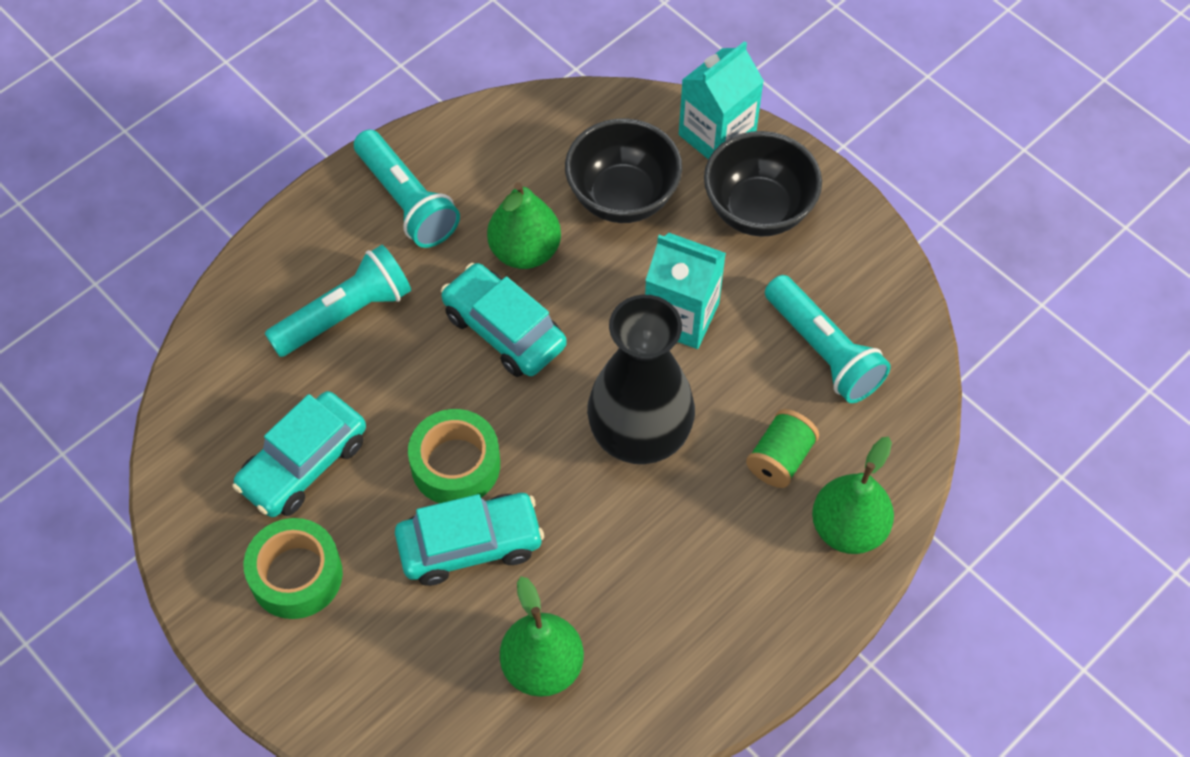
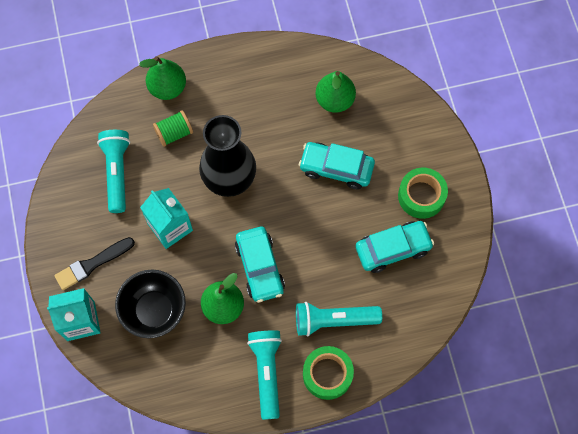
camera: 150 degrees left, 10 degrees up
(455, 465) = (322, 210): green tape -> green tape (327, 374)
(758, 210) = (92, 264): black bowl -> black brush

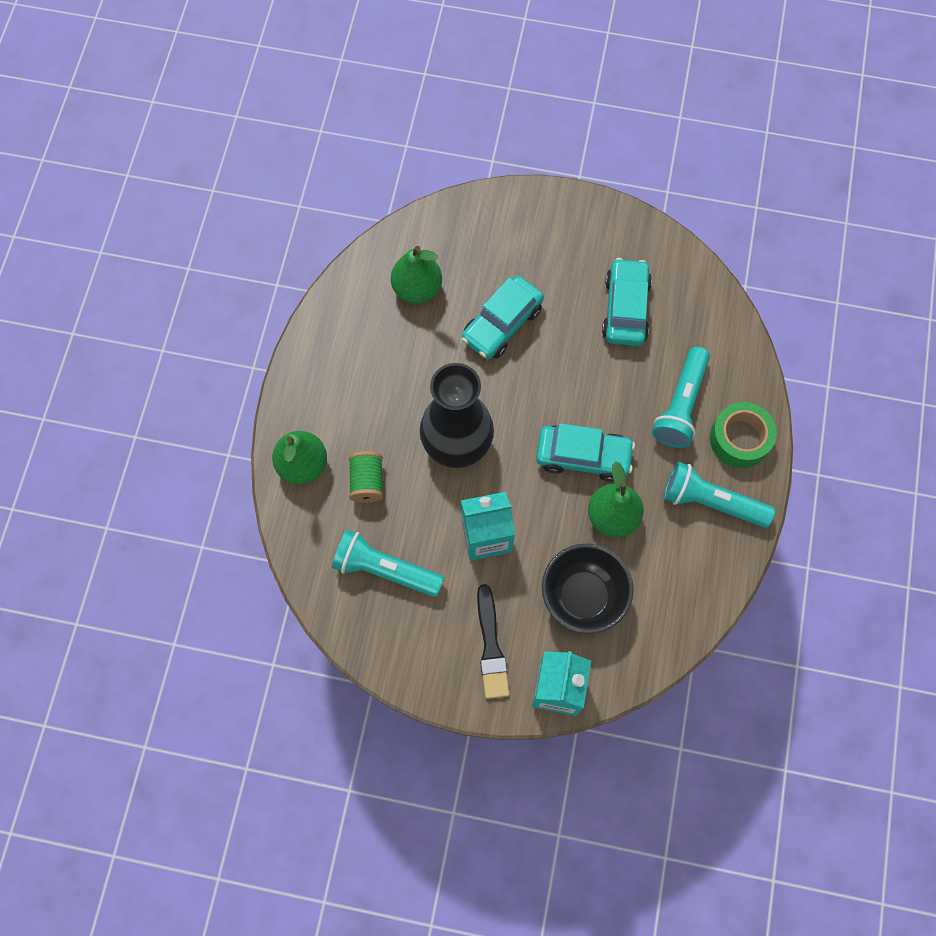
camera: 65 degrees left, 0 degrees up
(421, 196) = (577, 253): green tape -> none

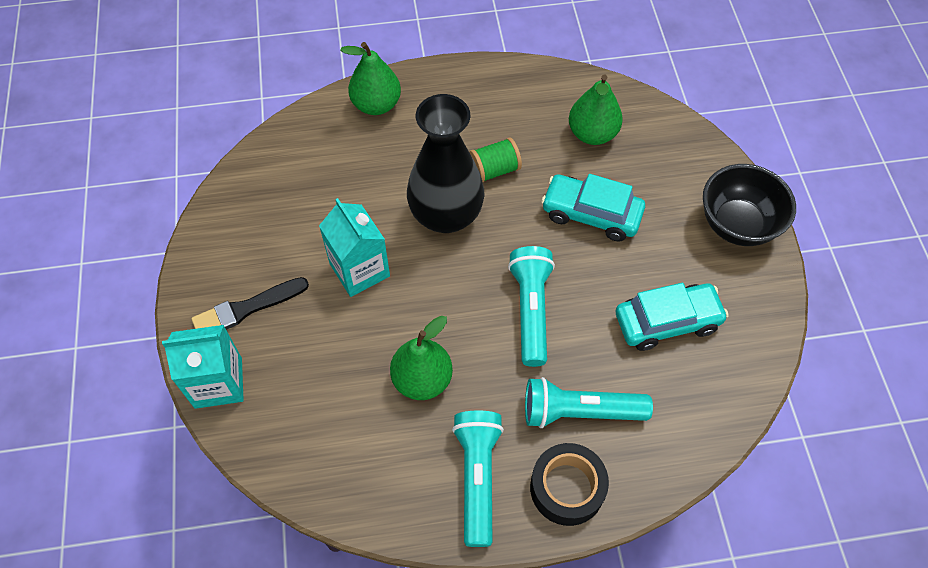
camera: 70 degrees right, 10 degrees down
(367, 482) = (378, 157): green spool -> green spool (494, 170)
(385, 569) = (297, 198): turquoise flashlight -> turquoise flashlight (531, 310)
(583, 456) = (478, 331): turquoise car -> none
(583, 596) = (324, 377): black bowl -> black bowl (737, 224)
(740, 439) = (567, 488): green tape -> black tape

